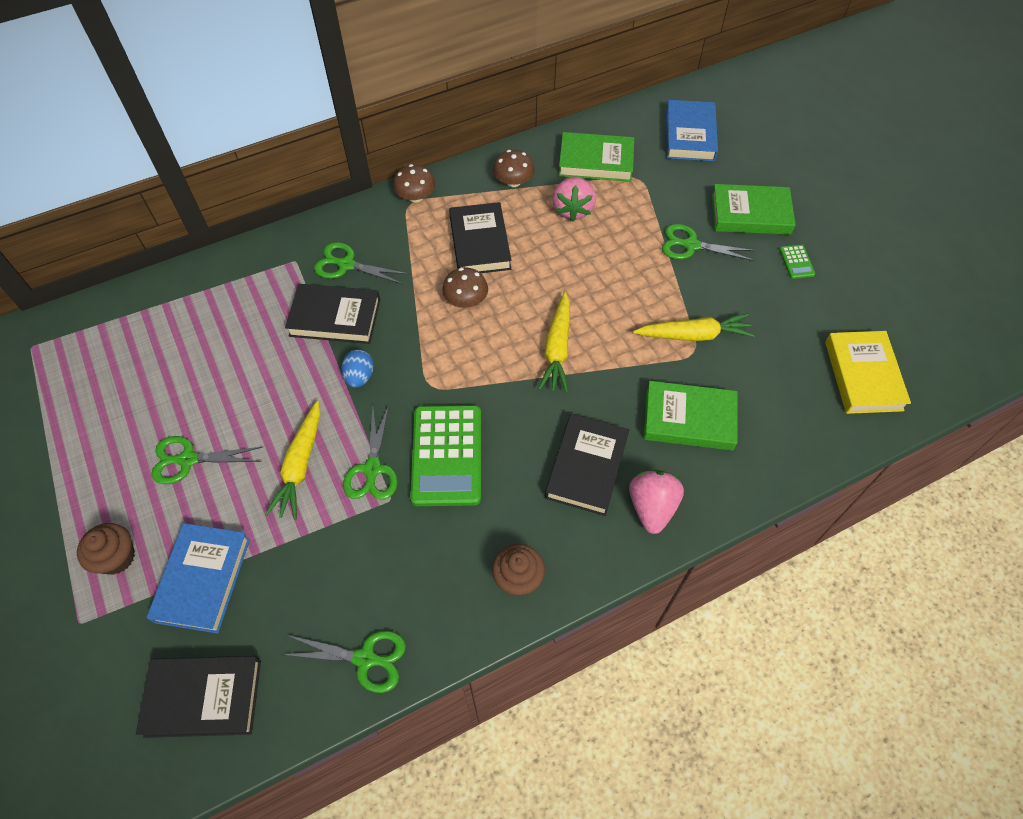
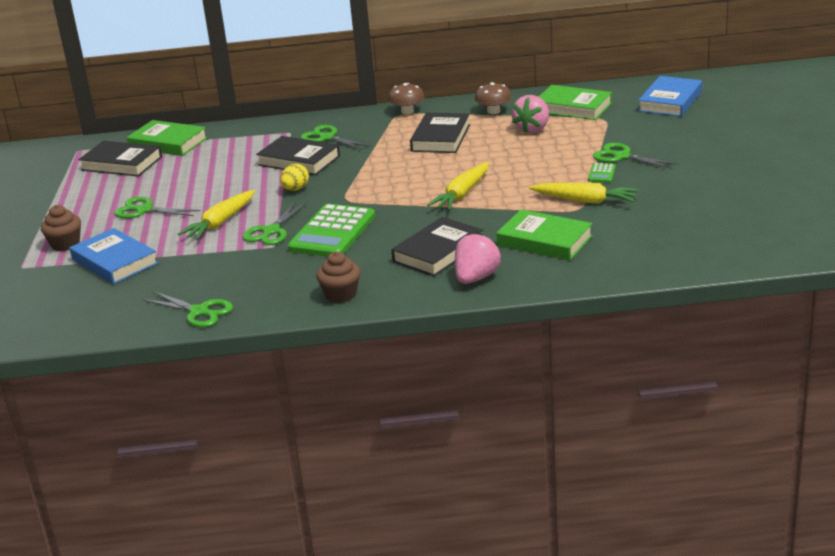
camera: 25 degrees right, 30 degrees down
(202, 579) = (114, 261): blue book -> blue book turned 75 degrees counterclockwise
(203, 697) = (77, 310): black book -> black book (122, 163)
(359, 377) = (295, 189): blue egg -> yellow egg
(466, 300) = (407, 163): brown mushroom -> none
(750, 214) = (691, 146): green book -> green book (168, 143)
(796, 262) = (713, 174): green calculator -> green calculator (602, 173)
(863, 375) = (723, 238): yellow book -> none

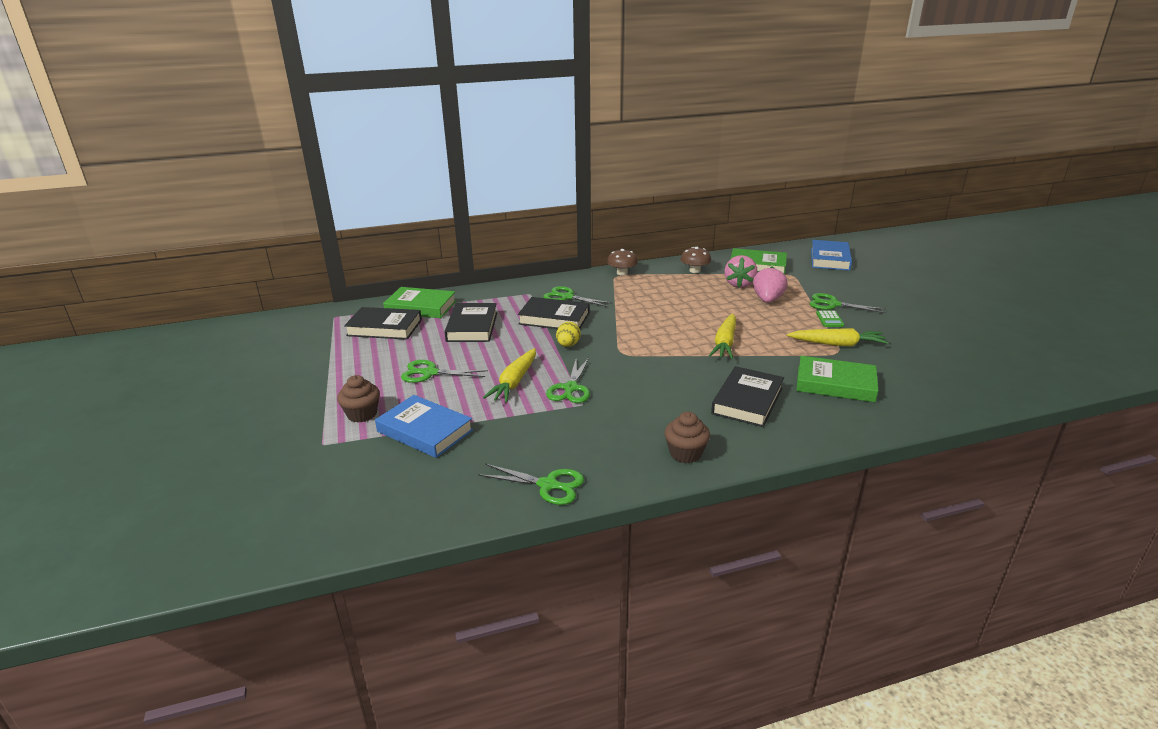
camera: 15 degrees left, 0 degrees up
(332, 232) = (631, 386): green calculator -> none
(440, 138) = (667, 294): black book -> black book (472, 327)
(476, 278) = (804, 426): pink strawberry -> pink strawberry (767, 300)

